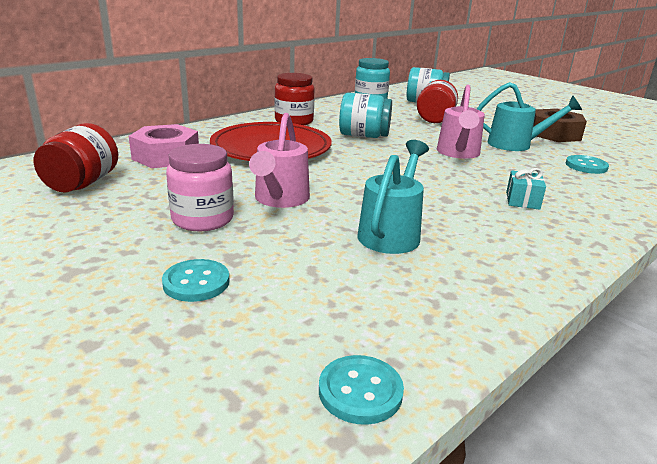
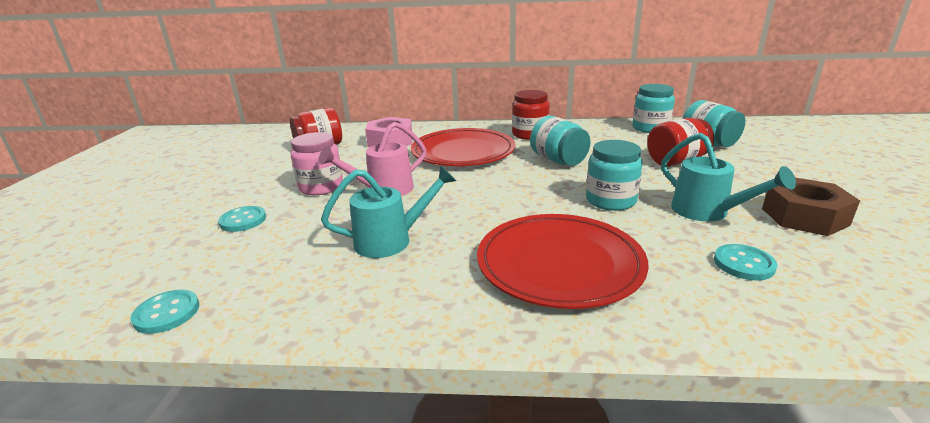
camera: 50 degrees right, 0 degrees up
(458, 153) = (610, 200): pink watering can -> turquoise jar
(522, 200) = (559, 264): turquoise gift -> red plate

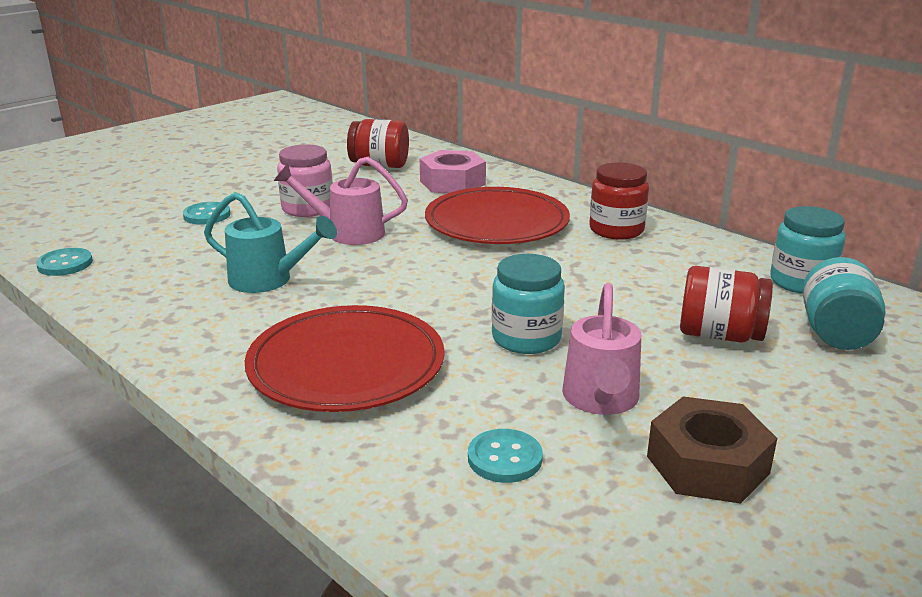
camera: 40 degrees right, 0 degrees up
(558, 160) = (576, 273): turquoise jar -> none
(707, 212) = (601, 400): turquoise watering can -> pink watering can

